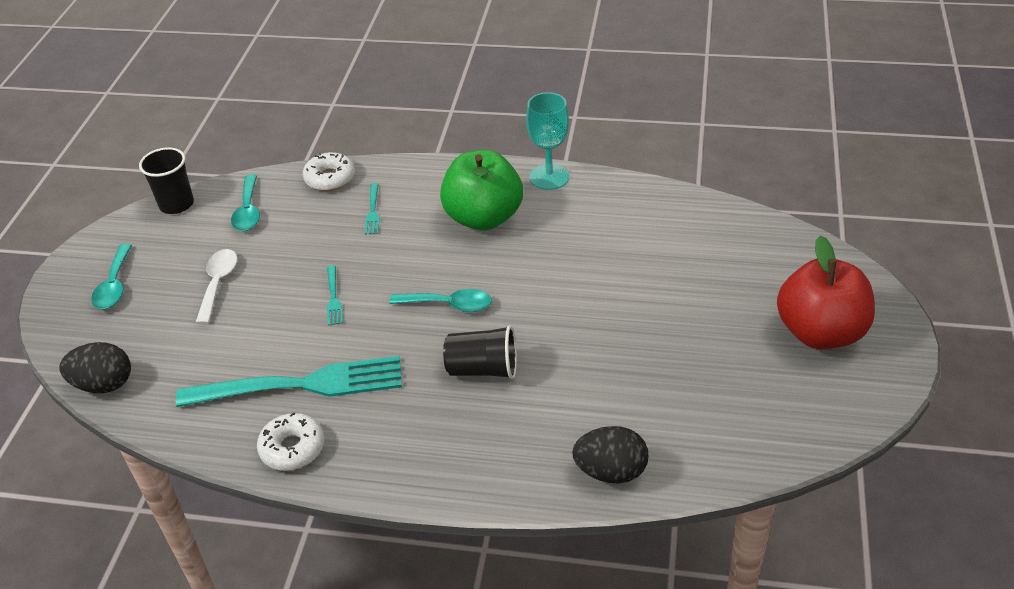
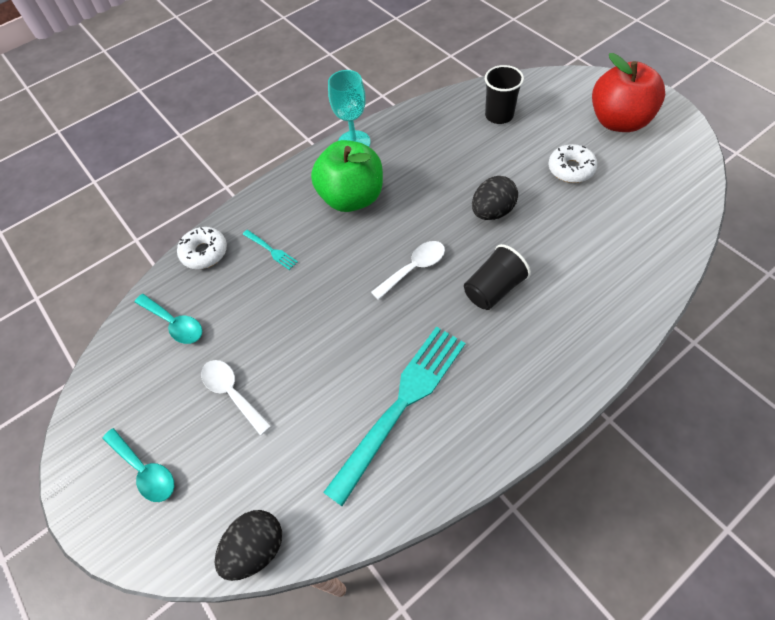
camera: 45 degrees left, 15 degrees up
(176, 204) = (104, 366): black cup -> black cup (499, 115)
(292, 448) = (461, 450): white donut -> white donut (571, 169)
(333, 298) = (333, 328): turquoise fork -> none
(449, 305) = (414, 268): turquoise spoon -> white spoon
(611, 471) = (644, 283): black egg -> black egg (492, 212)

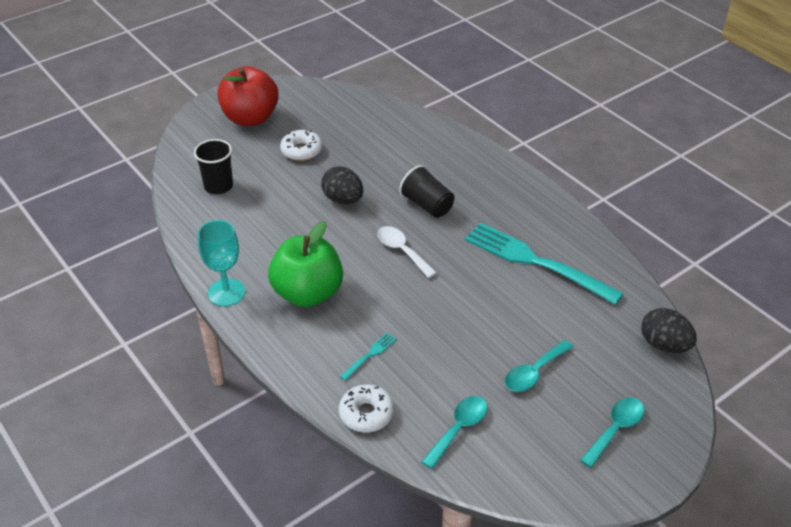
camera: 95 degrees left, 15 degrees down
(232, 393) = (534, 372): white spoon -> turquoise spoon

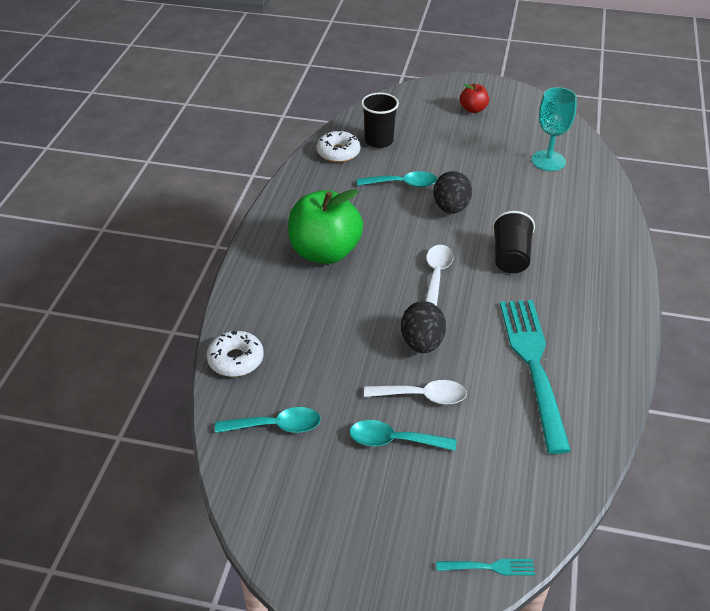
camera: 50 degrees right, 0 degrees up
(226, 292) = (276, 212): turquoise goblet -> turquoise goblet (548, 161)
(250, 118) = (473, 109): red apple -> red apple, size x0.47
(301, 151) = (475, 154): white donut -> white donut (338, 152)
(369, 355) = (299, 325): turquoise fork -> turquoise fork (489, 567)
(509, 333) = (422, 396): none -> white spoon
(615, 430) = (387, 541): turquoise spoon -> turquoise spoon (402, 184)
(664, 345) = (541, 522): black egg -> black egg (422, 343)

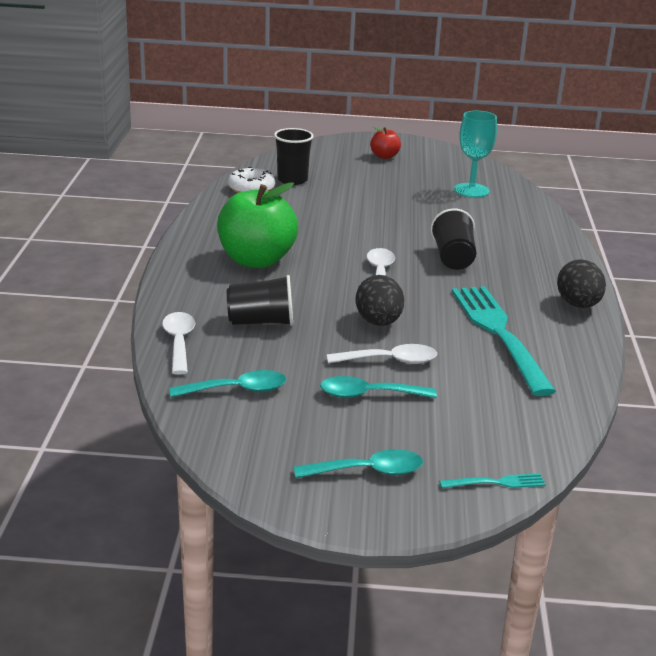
camera: 10 degrees left, 15 degrees down
(236, 360) = (179, 342): white donut -> white spoon
(314, 336) = (261, 322): none -> black cup
(402, 184) = (326, 210): turquoise spoon -> turquoise spoon (368, 472)
(451, 208) = (381, 225): black egg -> black egg (578, 305)

